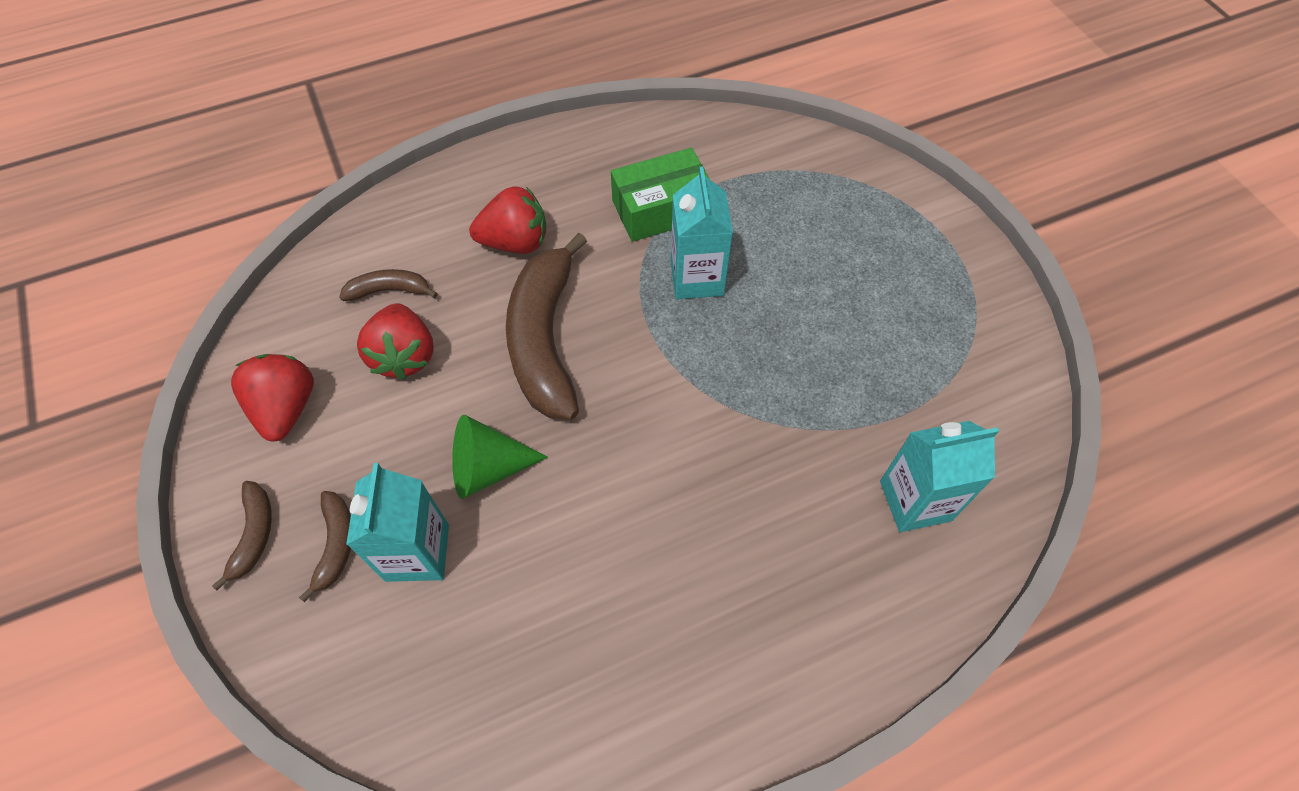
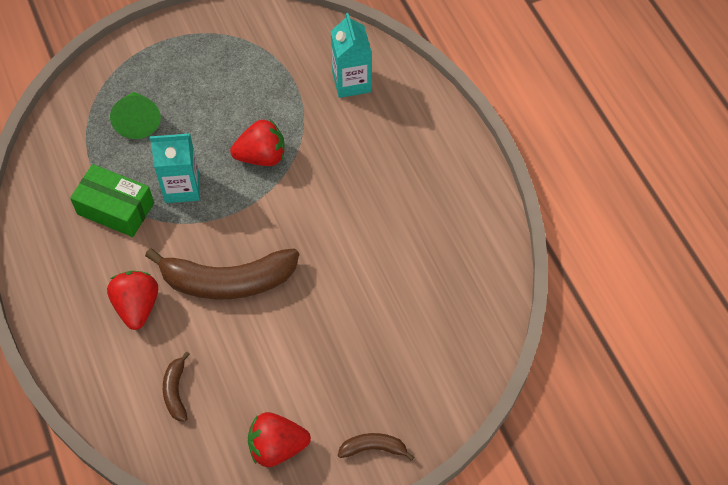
camera: 90 degrees left, 0 degrees up
(335, 545) = (380, 395): brown banana -> none
(404, 356) = (236, 372): red strawberry -> red strawberry (261, 156)
(417, 552) = (385, 345): turquoise carton -> none
(488, 468) = (327, 309): green cone -> green cone (137, 121)
(661, 209) = (115, 208): green box -> green box turned 45 degrees counterclockwise

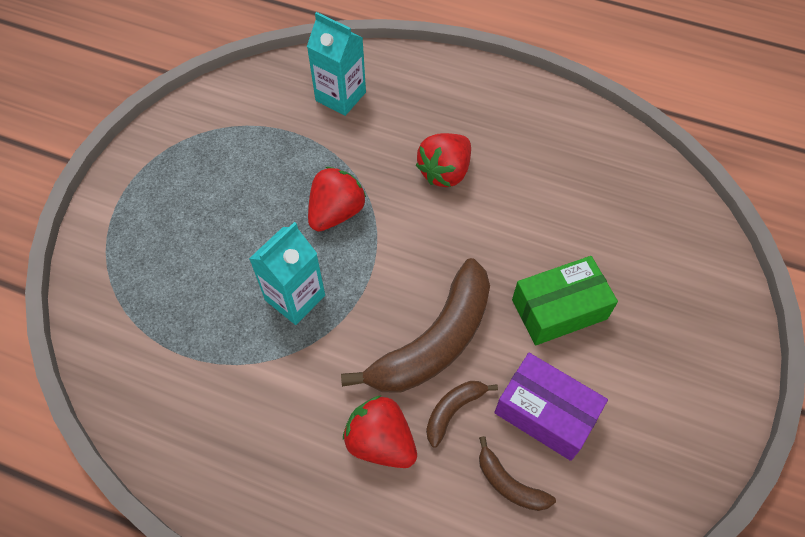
camera: 45 degrees left, 0 degrees up
(115, 208) = (253, 371): green box -> green box (559, 309)
(137, 121) = (182, 276): green cone -> none
(240, 376) = (545, 413): none -> purple box
(277, 447) = (649, 442): red strawberry -> red strawberry (445, 172)
(373, 448) = (717, 365): brown banana -> brown banana (453, 410)

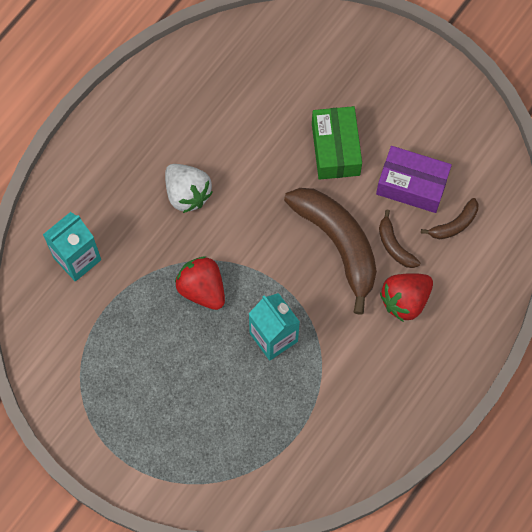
camera: 75 degrees left, 10 degrees up
(445, 172) = (187, 194): red strawberry -> white strawberry
(545, 413) = (411, 185): purple box -> purple box turned 60 degrees clockwise

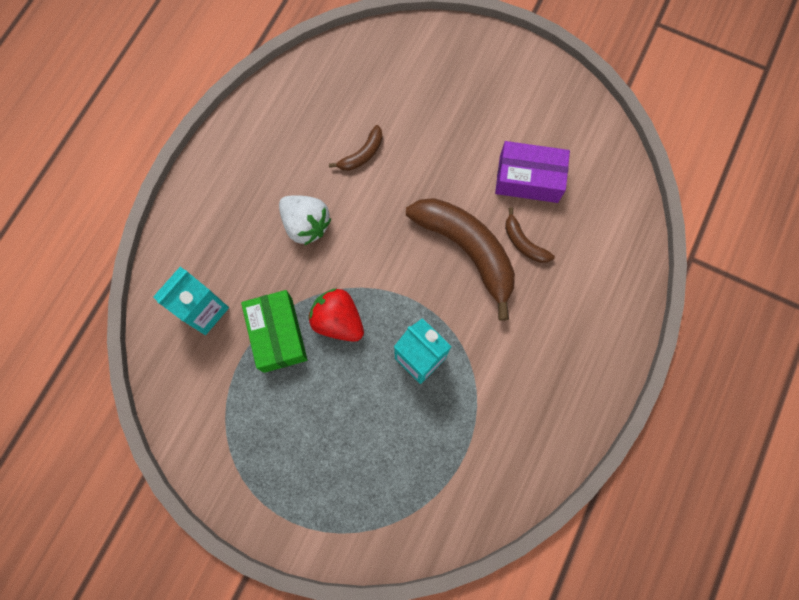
camera: 10 degrees left, 5 degrees up
(335, 149) = (446, 155): green box -> green box (277, 335)
(405, 300) = (545, 297): red strawberry -> none
(454, 224) = (578, 211): brown banana -> brown banana (362, 154)

